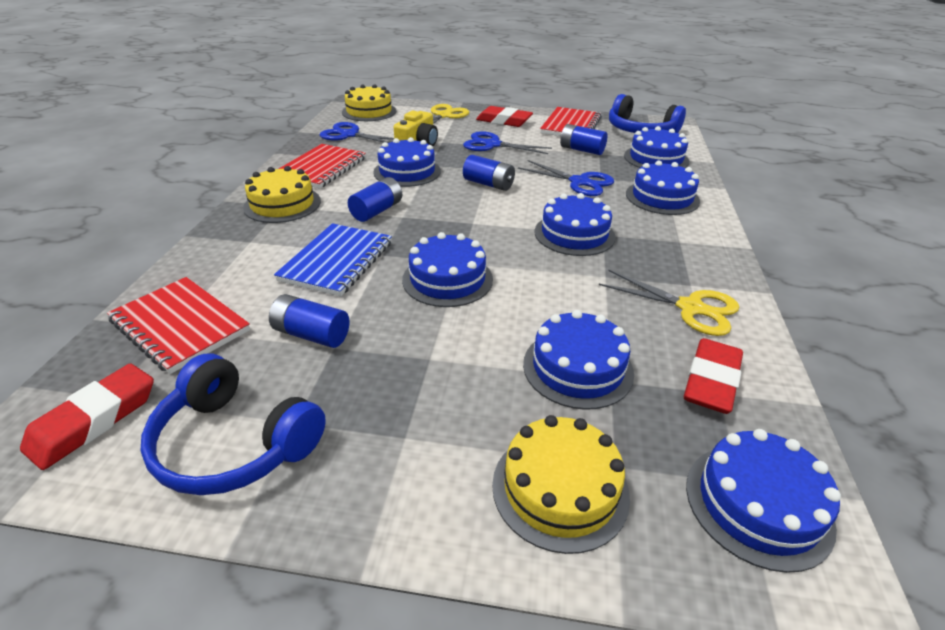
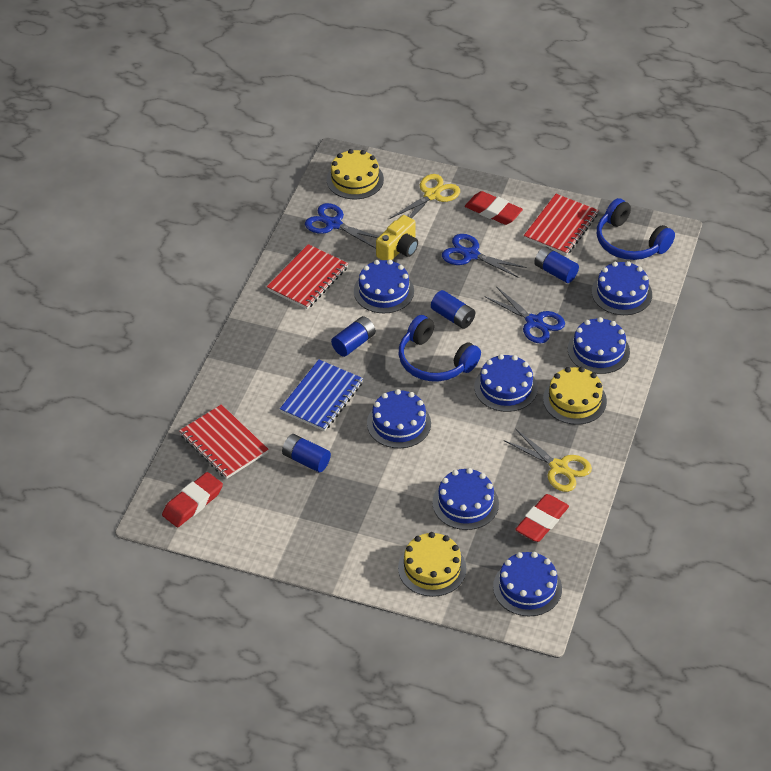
camera: 10 degrees right, 10 degrees up
(234, 443) = (269, 525): blue headphones -> blue headphones (434, 361)
(282, 204) = (277, 327): yellow cake -> yellow cake (574, 400)

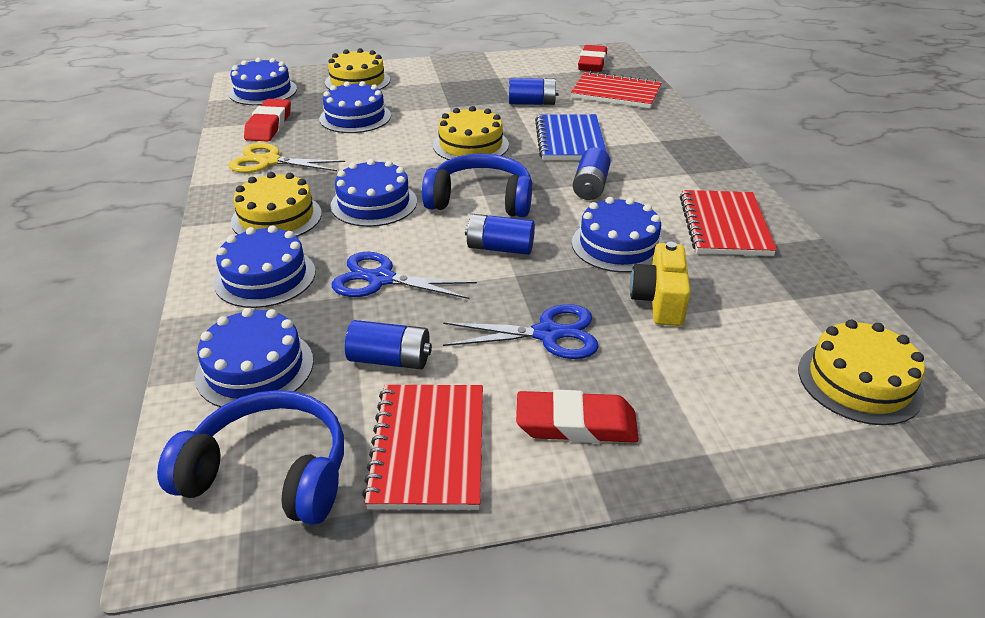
camera: 150 degrees right, 10 degrees down
(333, 224) = (788, 299): blue scissors -> none
(399, 423) = (471, 145): blue cake -> yellow cake
(432, 195) = (709, 409): yellow scissors -> none

